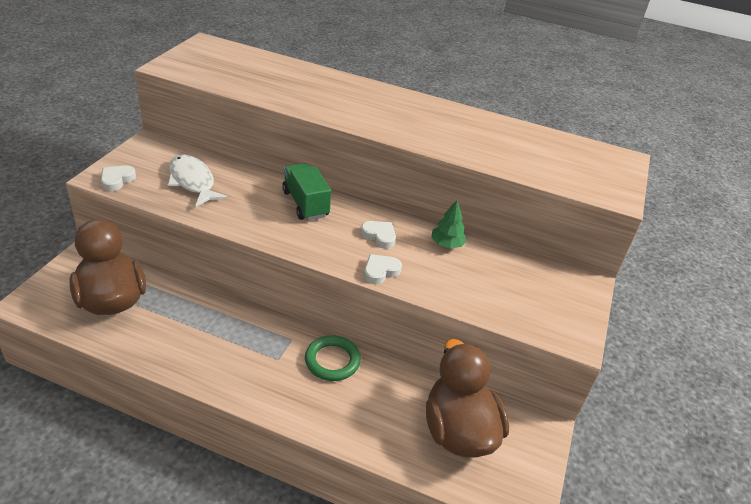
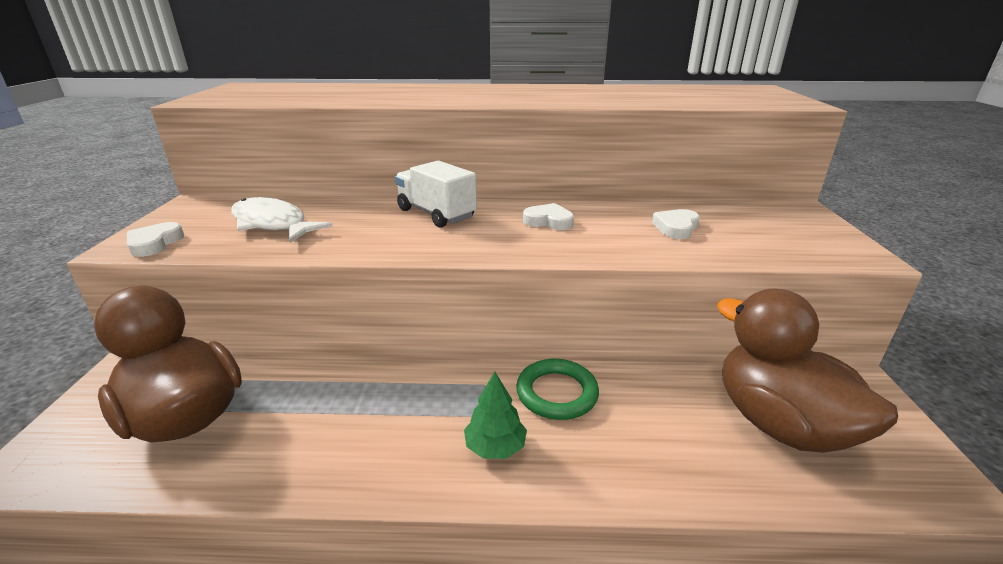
camera: 15 degrees left, 10 degrees down
(305, 204) = (436, 214): green truck -> white truck
(380, 271) = (582, 250): white heart -> white heart (676, 228)
(447, 244) = (629, 212): green tree -> green tree (495, 446)

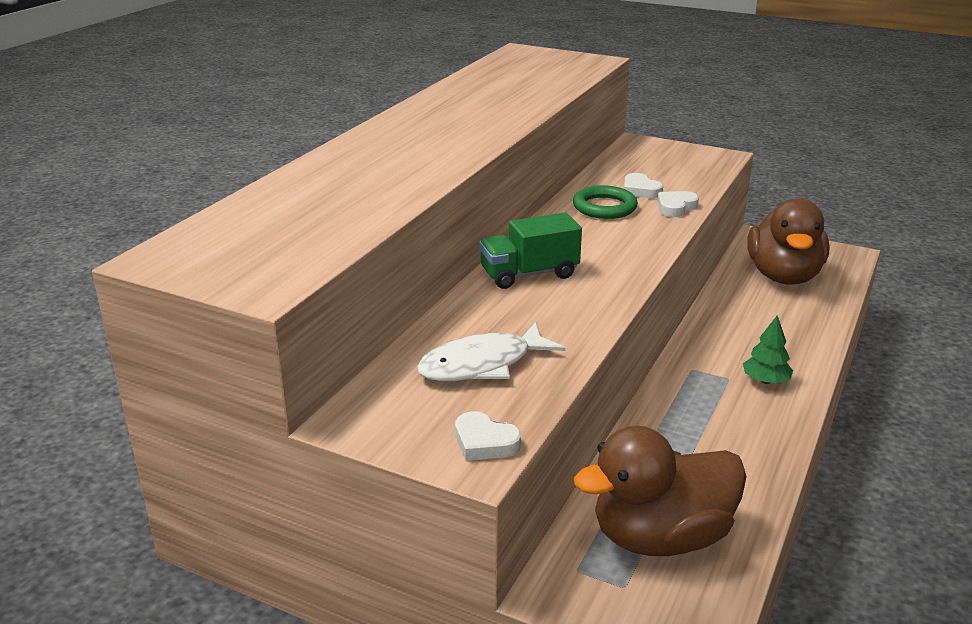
camera: 65 degrees left, 0 degrees up
(436, 214) = (529, 274): white truck -> green truck
(548, 221) = (590, 230): white heart -> white heart (676, 207)
(557, 393) = (718, 341): green ring -> green ring (604, 207)
(779, 424) = (783, 276): brown duck -> brown duck turned 75 degrees counterclockwise

